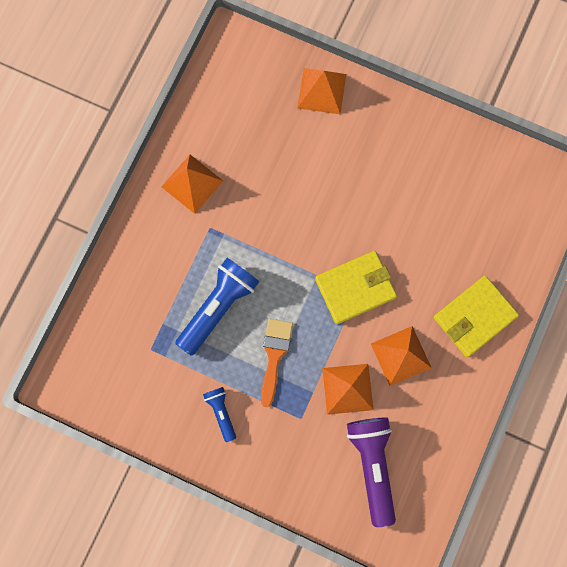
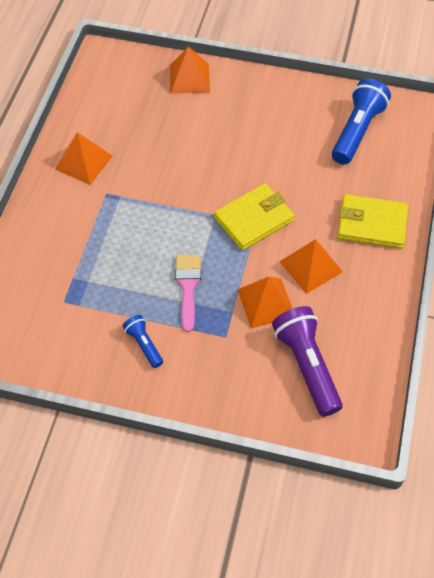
camera: 10 degrees left, 20 degrees down
(218, 307) = (125, 255): blue flashlight -> blue flashlight (357, 131)
(274, 355) = (188, 286): orange brush -> pink brush
(474, 317) = (371, 224): yellow wallet -> yellow wallet turned 60 degrees clockwise

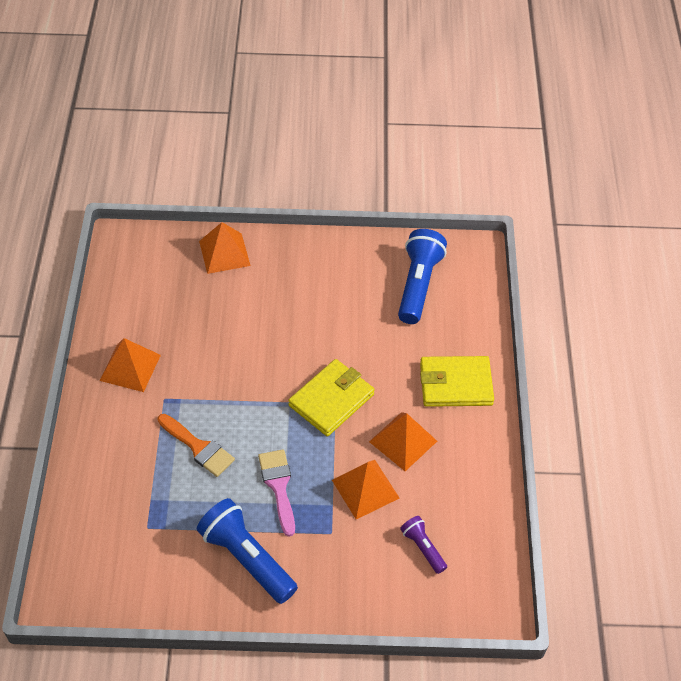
camera: 15 degrees left, 5 degrees down
(125, 240) = (198, 447): none -> orange brush
(144, 344) = (246, 558): blue flashlight -> blue flashlight, size x1.92
(306, 365) = (423, 547): purple flashlight -> purple flashlight, size x0.52

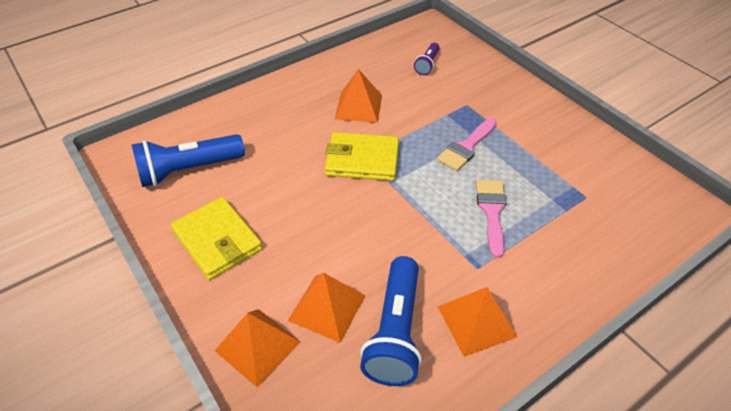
camera: 125 degrees left, 5 degrees down
(198, 447) = (491, 211): orange brush -> pink brush
(246, 558) = (534, 132): blue flashlight -> blue flashlight (395, 332)
(365, 489) = (416, 106): orange pyramid -> orange pyramid (327, 307)
(455, 384) = (281, 104): yellow wallet -> yellow wallet (217, 240)

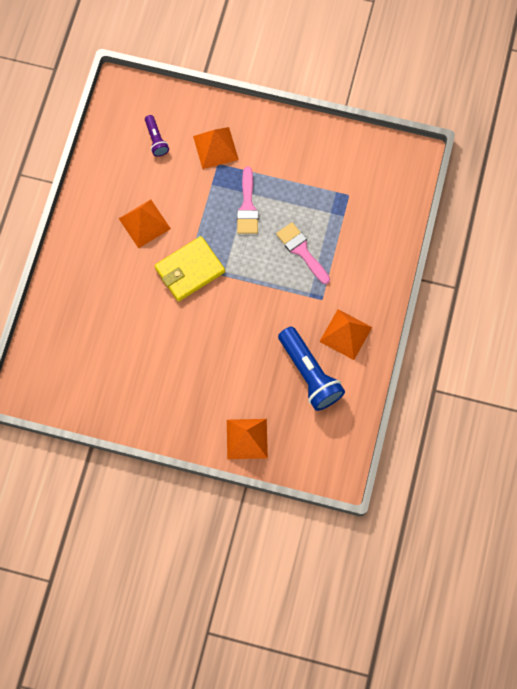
camera: 40 degrees left, 25 degrees up
(188, 170) = (84, 367): blue flashlight -> none
(217, 240) = (159, 399): yellow wallet -> none
(327, 307) = (262, 389): orange pyramid -> orange pyramid (215, 147)

